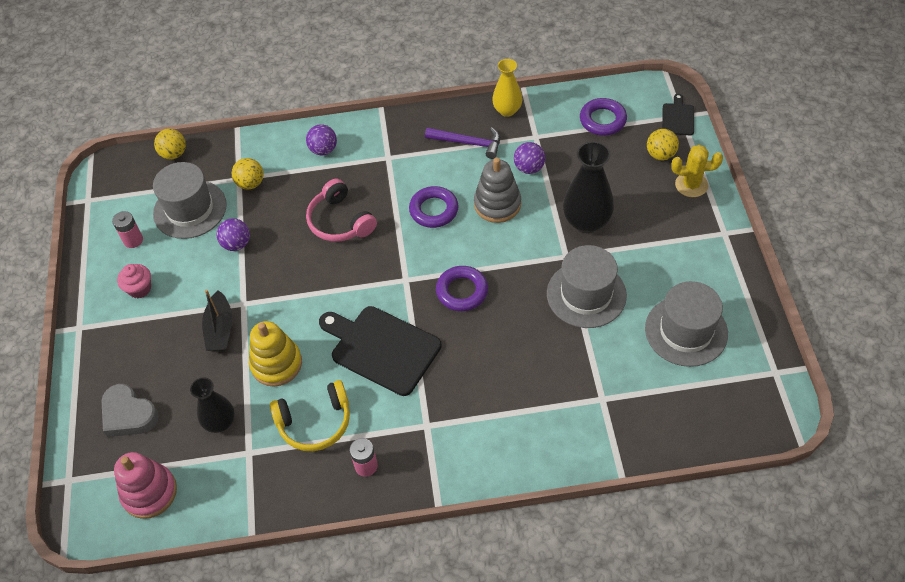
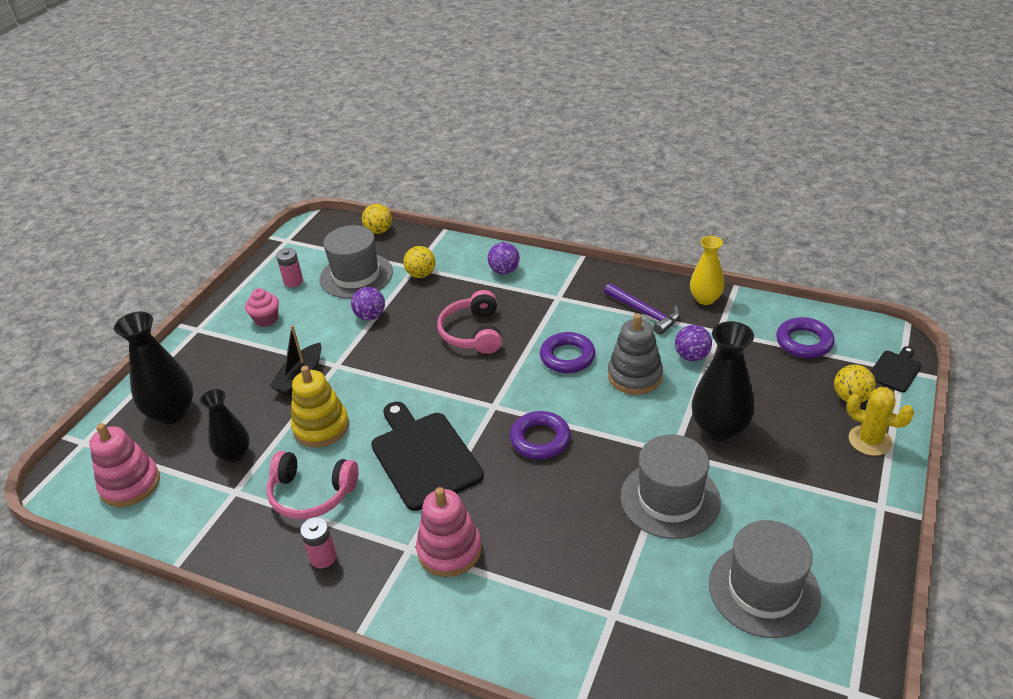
camera: 30 degrees right, 15 degrees down
(128, 414) = (172, 412): grey heart -> black vase
(315, 422) = (311, 494): yellow headphones -> pink headphones
(457, 411) = (449, 550): none -> pink stacking toy

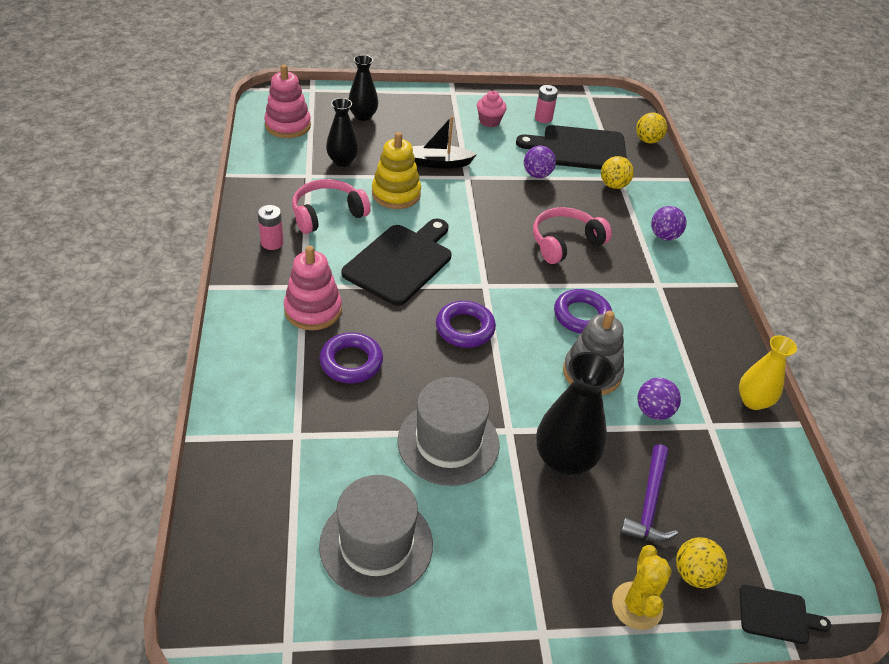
camera: 55 degrees right, 5 degrees up
(172, 412) = (363, 116): black vase -> black vase, size x0.65
(311, 494) = (327, 214): pink headphones -> pink headphones turned 75 degrees clockwise
(356, 275) = (579, 149): grey hat -> black cutting board
(644, 313) = (689, 356): purple hammer -> purple hammer (649, 503)
(804, 342) = (754, 509): purple ring -> purple ring (351, 362)

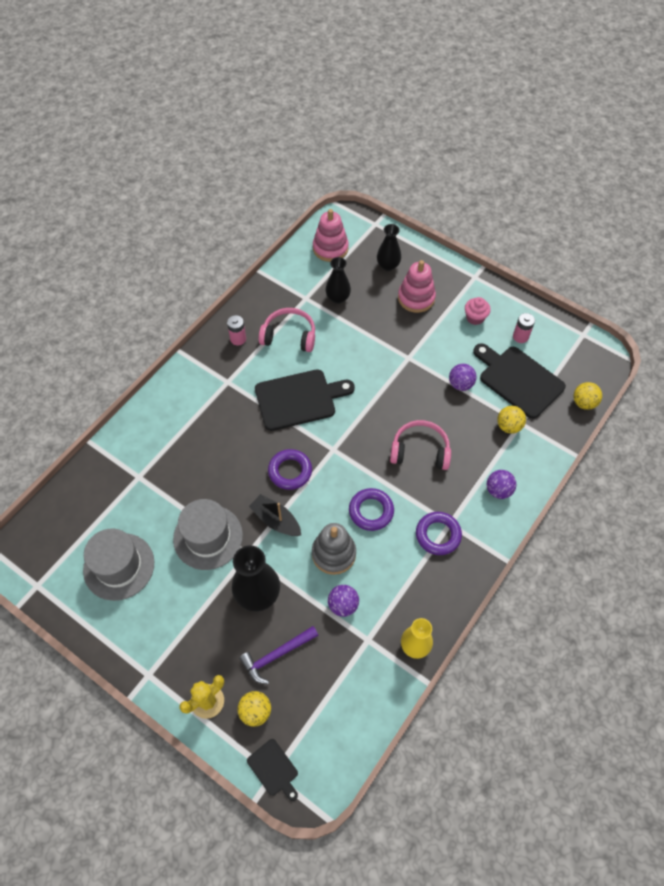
camera: 45 degrees right, 15 degrees up
(313, 310) = (217, 402): pink stacking toy -> pink stacking toy (416, 298)
(351, 362) = (206, 450): purple ring -> purple ring (438, 535)
(396, 194) = (346, 344): yellow stacking toy -> none
(440, 163) = (401, 335): black boat -> black boat (276, 520)

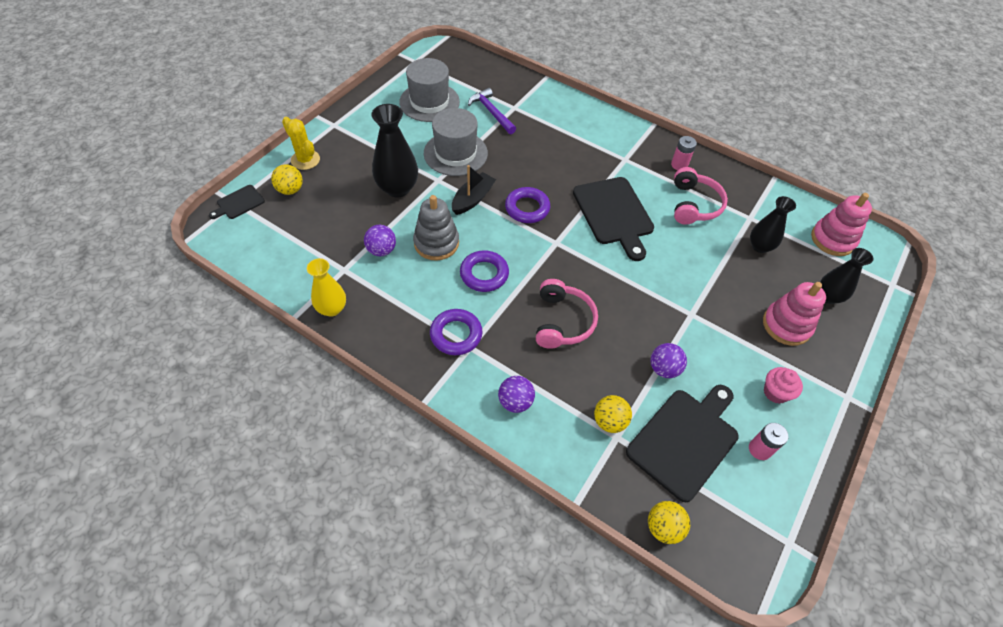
camera: 85 degrees right, 5 degrees down
(276, 655) = (338, 202): purple hammer -> purple hammer (491, 112)

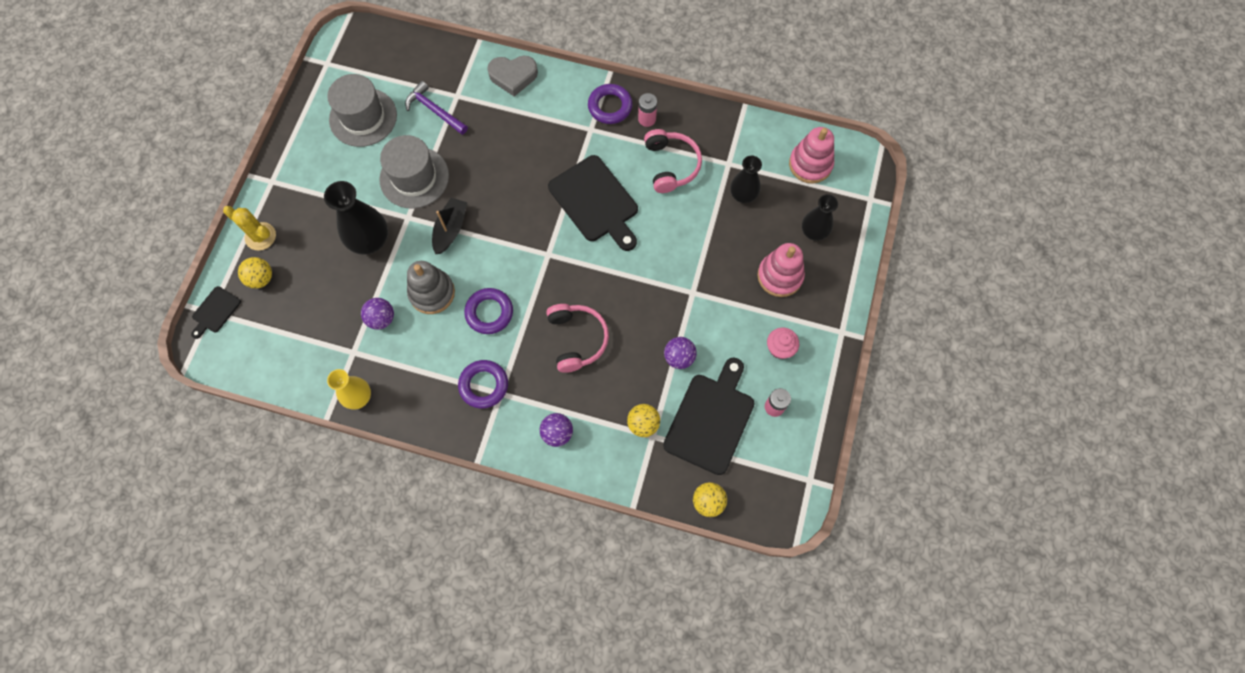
camera: 15 degrees left, 15 degrees up
(527, 208) = (508, 223): purple ring -> purple ring (610, 106)
(567, 106) = (513, 76): none -> grey heart

